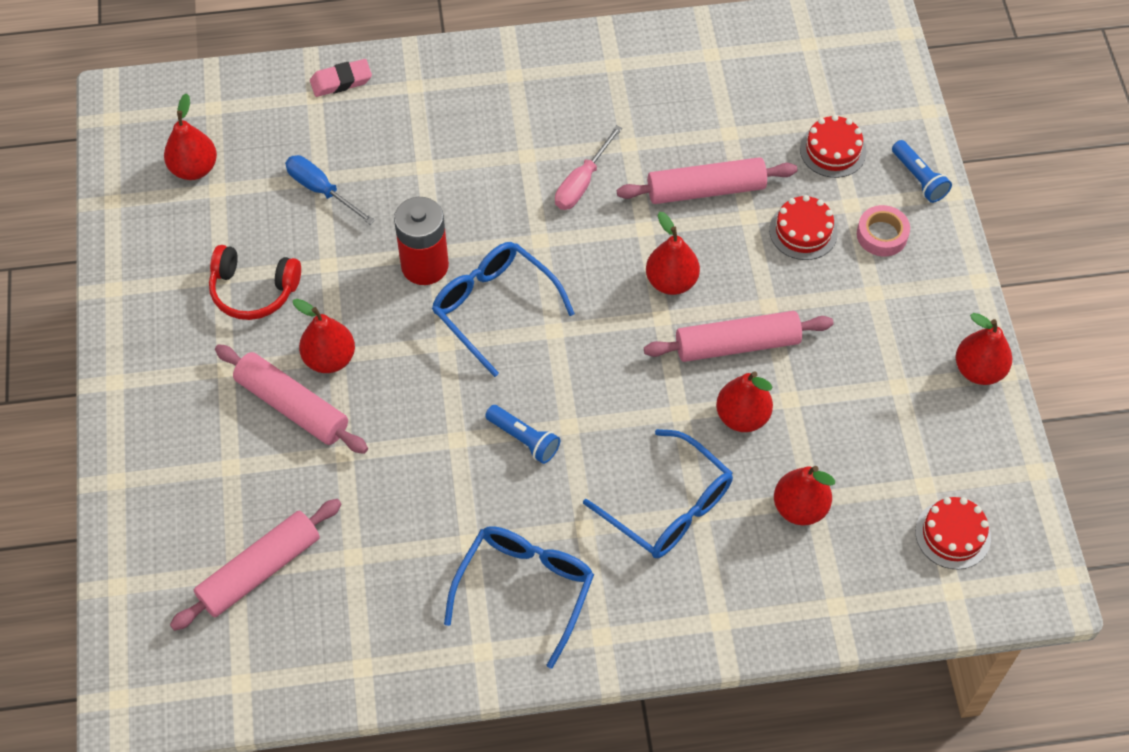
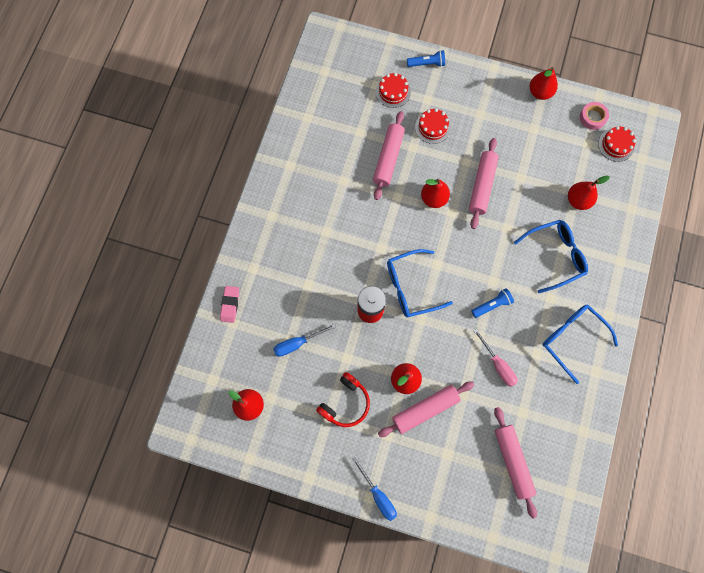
camera: 65 degrees left, 15 degrees up
(123, 392) = (378, 495): none -> blue screwdriver
(582, 182) = (356, 213): pink screwdriver -> pink screwdriver (498, 365)
(742, 416) = (521, 202): red pear -> none
(882, 235) = (450, 95): pink tape -> pink tape (592, 117)

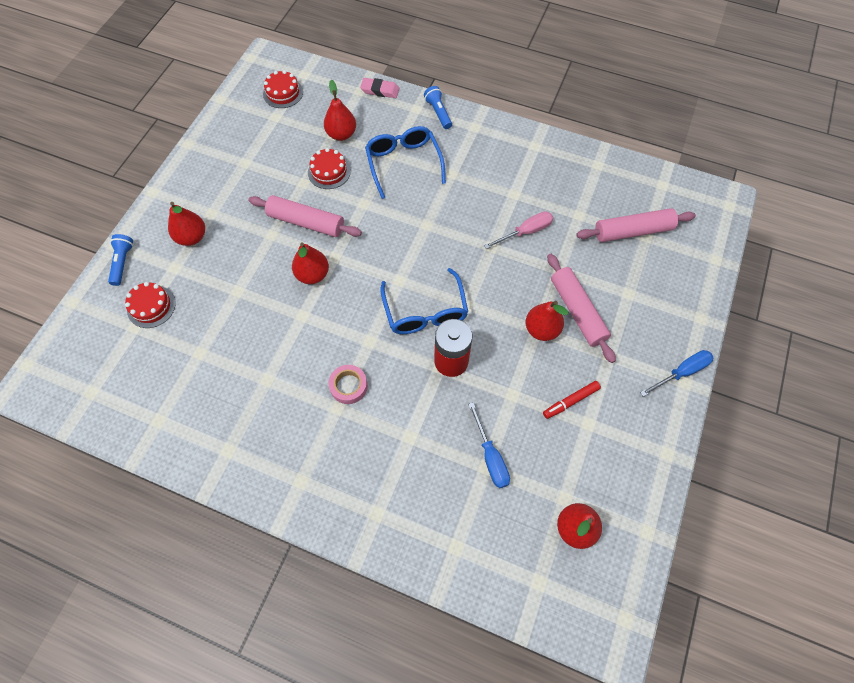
camera: 85 degrees left, 10 degrees down
(230, 305) = (428, 550): pink eraser -> pink eraser (380, 90)
(345, 403) = (570, 401): red headphones -> red marker
(388, 158) = (246, 321): pink rolling pin -> none
(432, 127) = (215, 266): red cake -> red cake (329, 172)
(492, 305) = (455, 229): blue flashlight -> blue flashlight (438, 112)
(540, 92) = (199, 151): red pear -> red pear (192, 237)
(571, 338) = (498, 161): blue glasses -> none
(592, 117) = (245, 108): pink tape -> pink tape (348, 386)

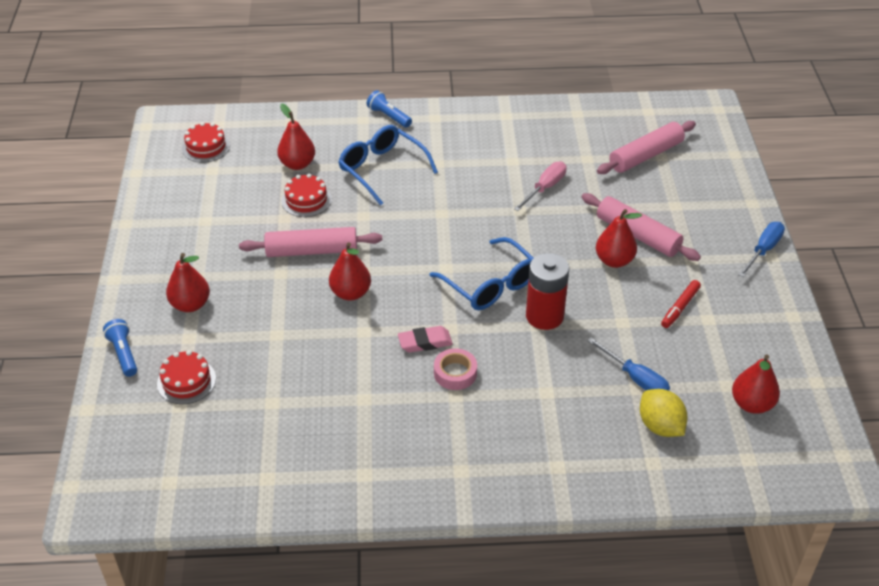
camera: 25 degrees left, 20 degrees down
(380, 90) = (313, 115): pink eraser -> pink eraser (425, 342)
(483, 514) = (660, 426): none -> yellow lemon

